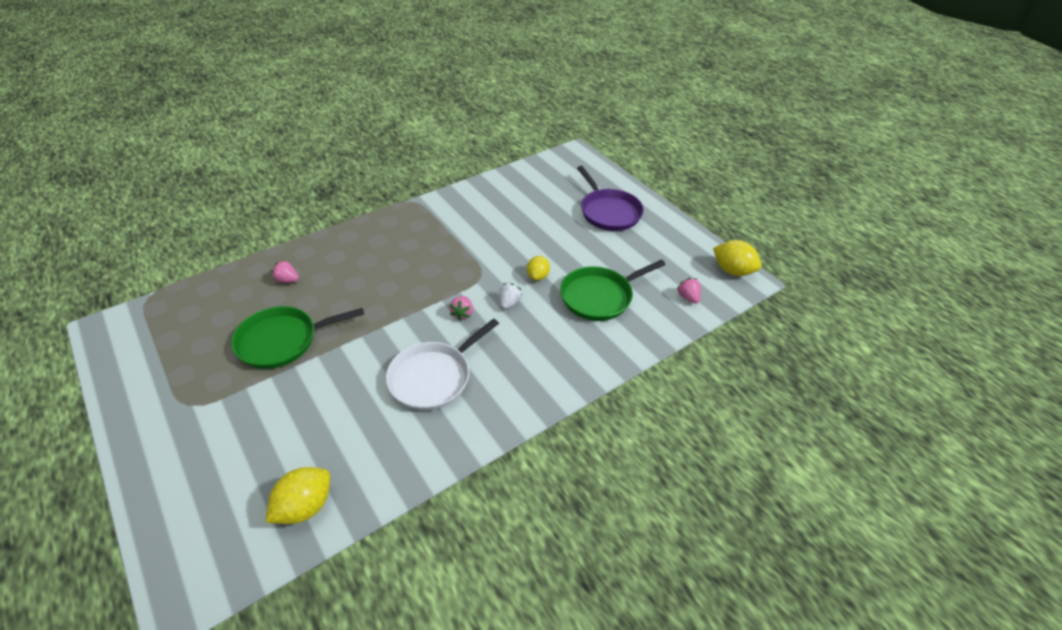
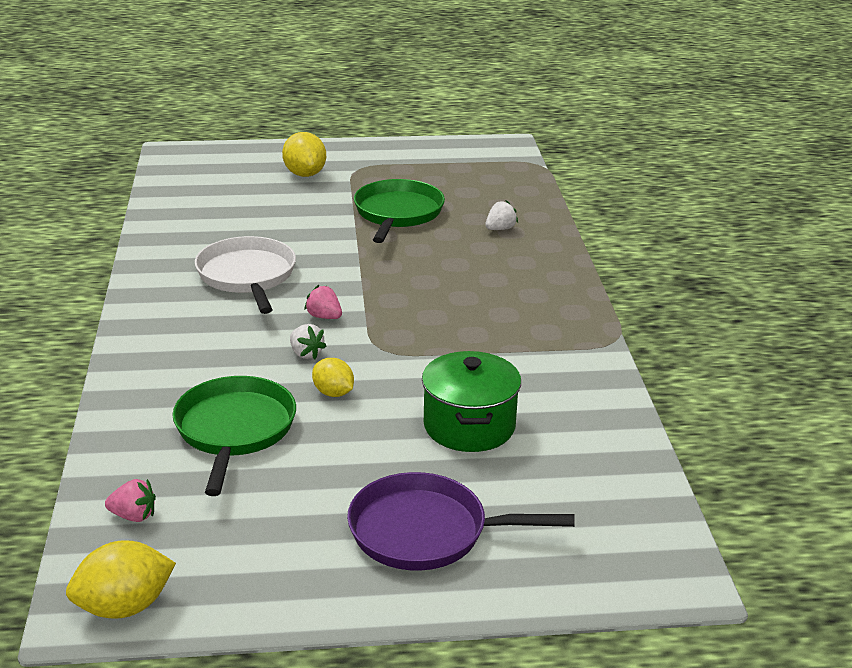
camera: 120 degrees right, 15 degrees down
(287, 280) = (500, 229): pink strawberry -> white strawberry
(305, 506) = (185, 196): yellow lemon -> yellow lemon (305, 174)
(526, 223) = (469, 426): none -> green pot

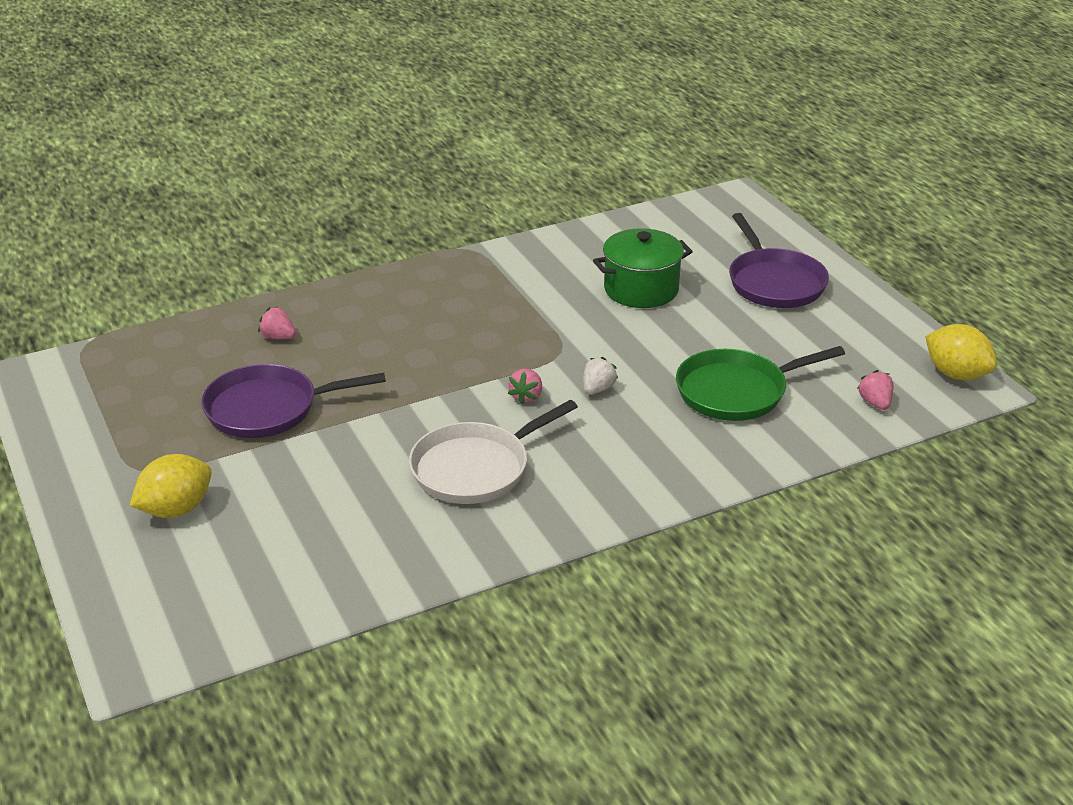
camera: 110 degrees left, 5 degrees up
(333, 393) = (646, 359): yellow lemon -> none
(397, 213) = (267, 409): green pan -> purple pan
(500, 229) = (278, 337): white strawberry -> pink strawberry

